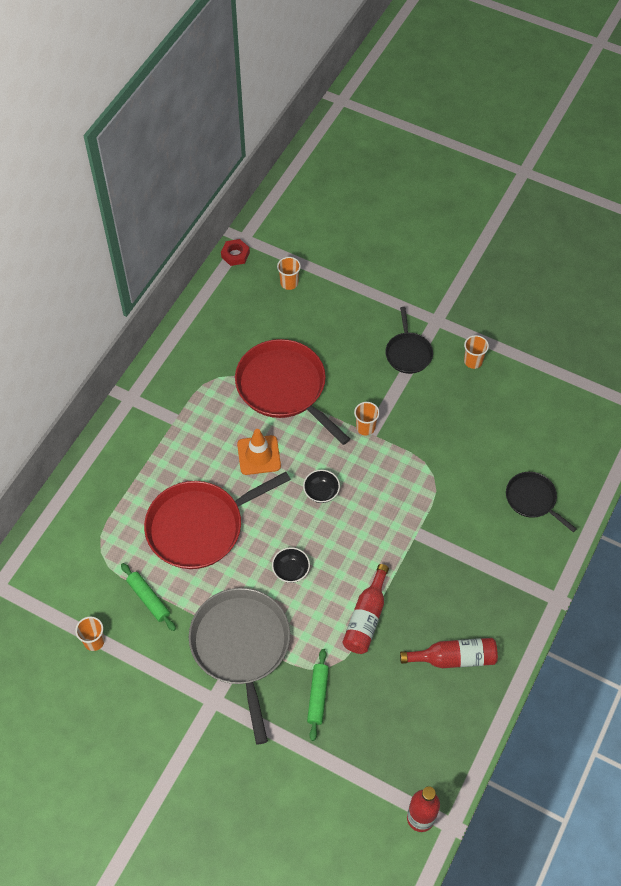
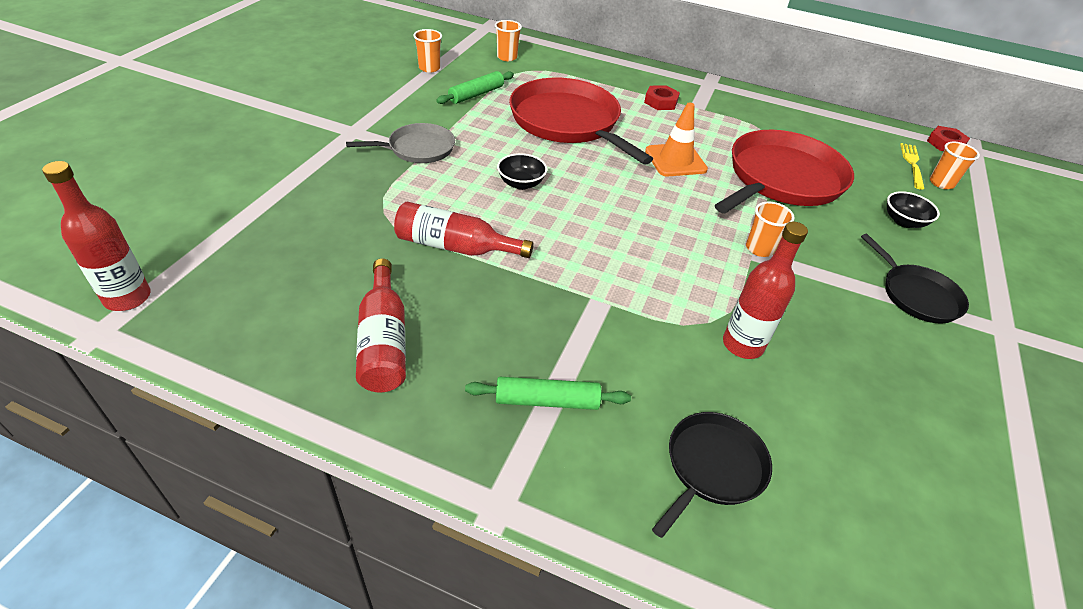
camera: 80 degrees right, 15 degrees down
(165, 446) = (661, 102): none -> red nut
(241, 646) = (418, 148): grey pan -> grey pan, size x0.54
(264, 291) = (912, 164): none -> yellow fork
(317, 696) = (343, 204): green rolling pin -> green rolling pin (547, 400)
(321, 492) = (640, 208): black bowl -> black bowl (903, 221)
(408, 353) = (916, 295): black pan -> black pan turned 105 degrees counterclockwise
(451, 462) = (742, 345): none -> red bottle
(473, 361) = (960, 378): orange cup -> orange cup (507, 57)

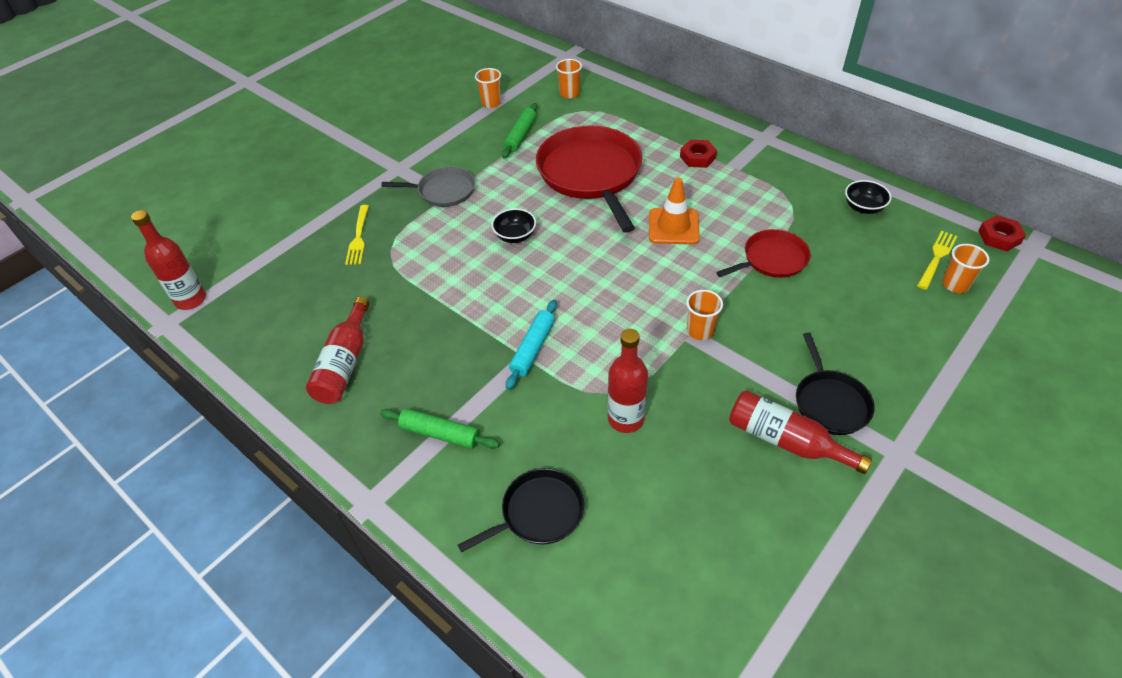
camera: 25 degrees right, 5 degrees up
(337, 202) = (358, 237): none -> yellow fork
(455, 247) = (432, 290): red bottle -> red bottle (786, 440)
(476, 94) = (520, 136): green rolling pin -> green rolling pin turned 45 degrees counterclockwise
(603, 290) = (533, 348): none -> turquoise rolling pin
(781, 179) = (772, 259): red pan -> red pan, size x0.54
(903, 221) = (875, 323): black bowl -> black bowl (863, 207)

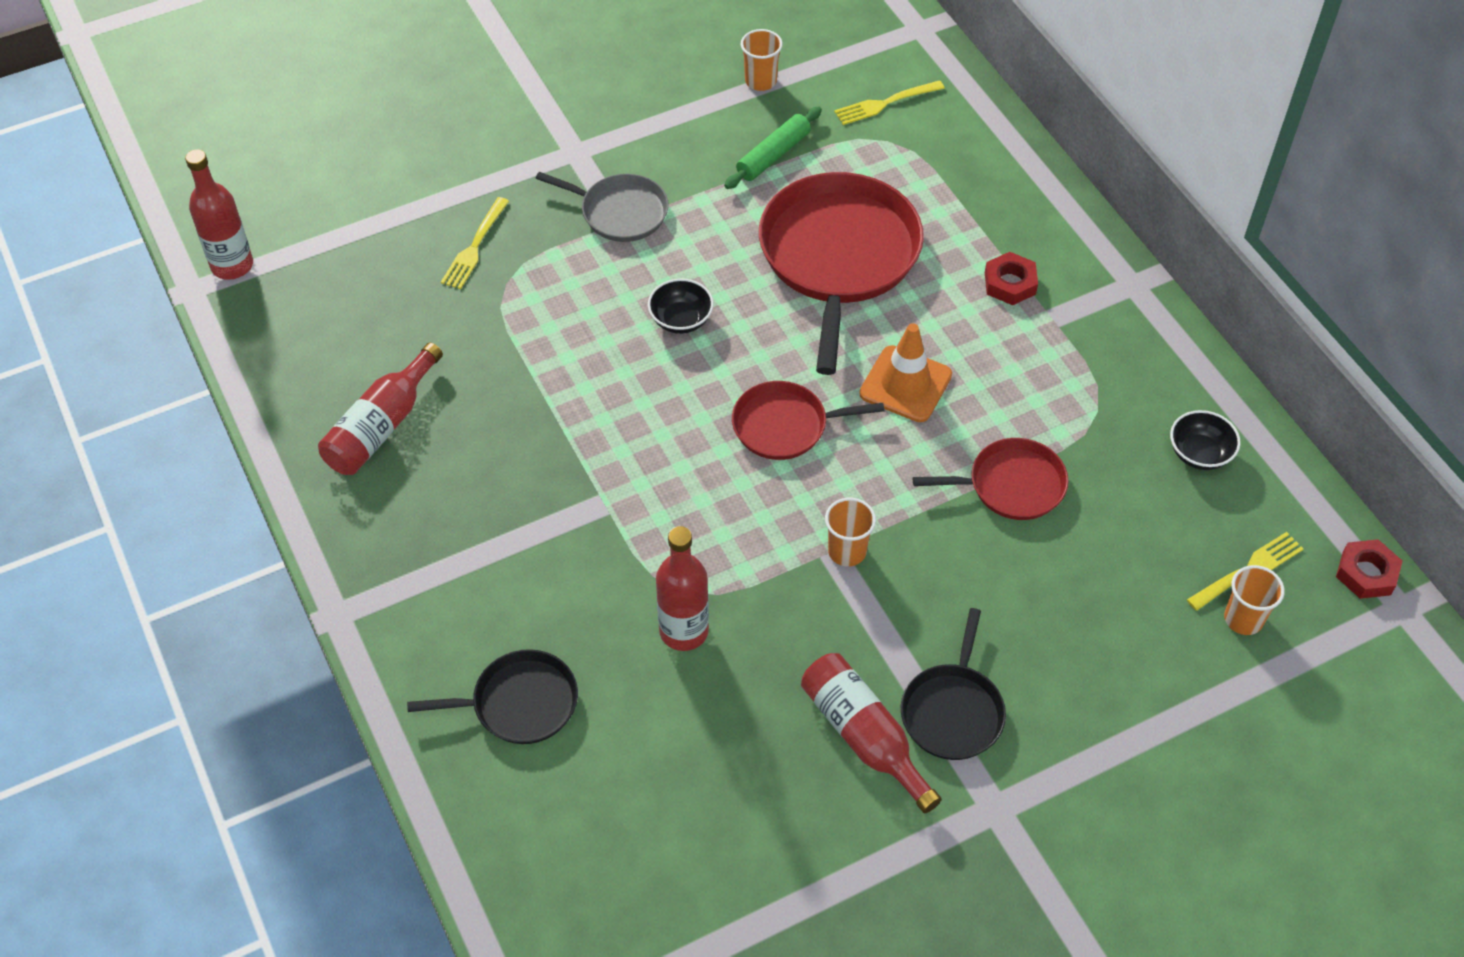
camera: 20 degrees right, 5 degrees up
(440, 433) = (453, 562): green rolling pin -> none
(533, 348) = (620, 494): turquoise rolling pin -> none
(569, 94) = (885, 103): orange cup -> yellow fork
(615, 273) = (785, 426): none -> red pan

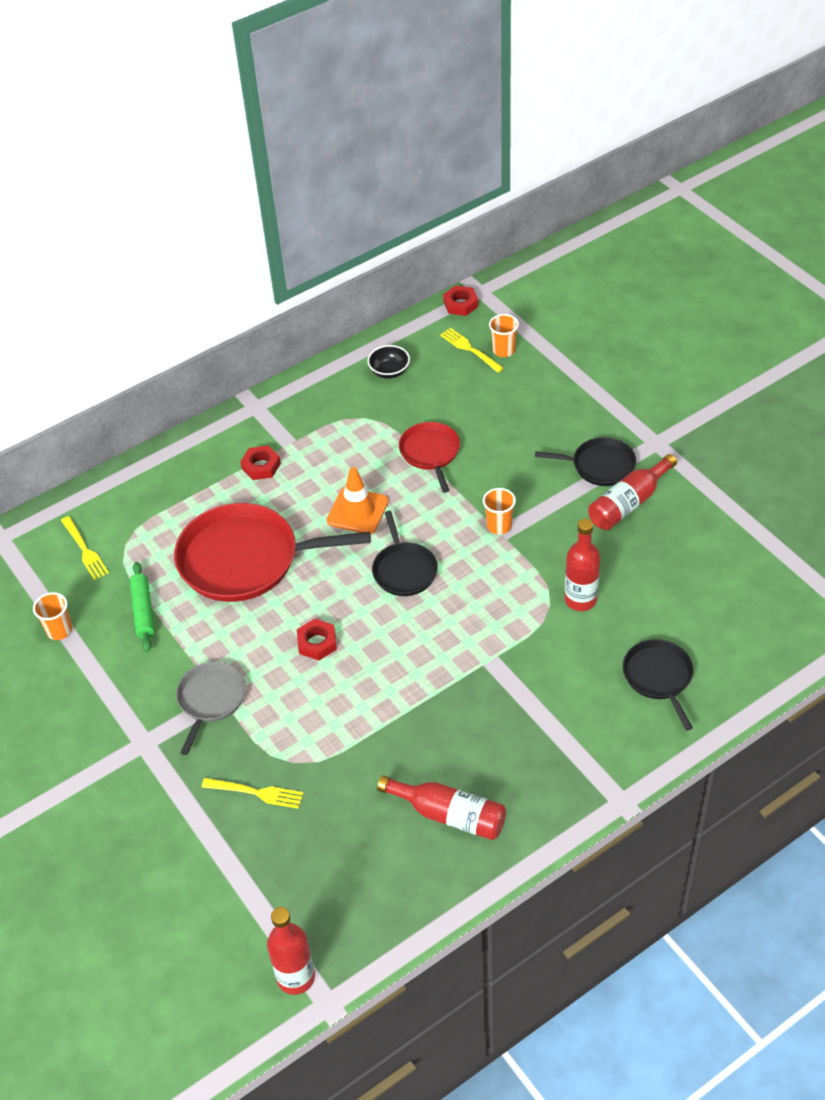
camera: 95 degrees left, 5 degrees down
(681, 320) = (317, 643): black bowl -> red nut
(773, 155) = (143, 611): green rolling pin -> green rolling pin turned 45 degrees clockwise
(785, 426) = (404, 570): red pan -> black pan

